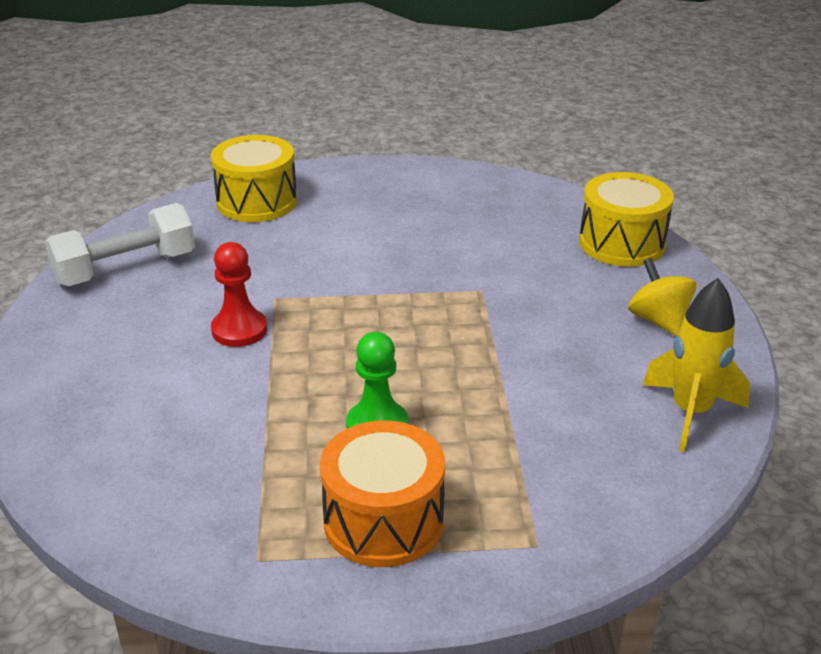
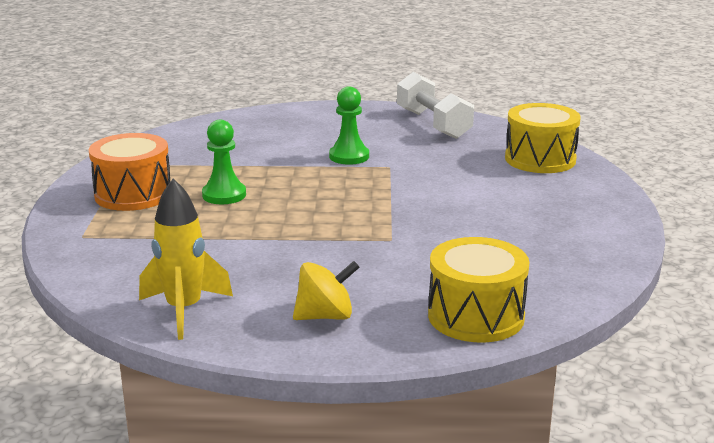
camera: 95 degrees right, 10 degrees down
(239, 330) = (349, 156): red pawn -> green pawn

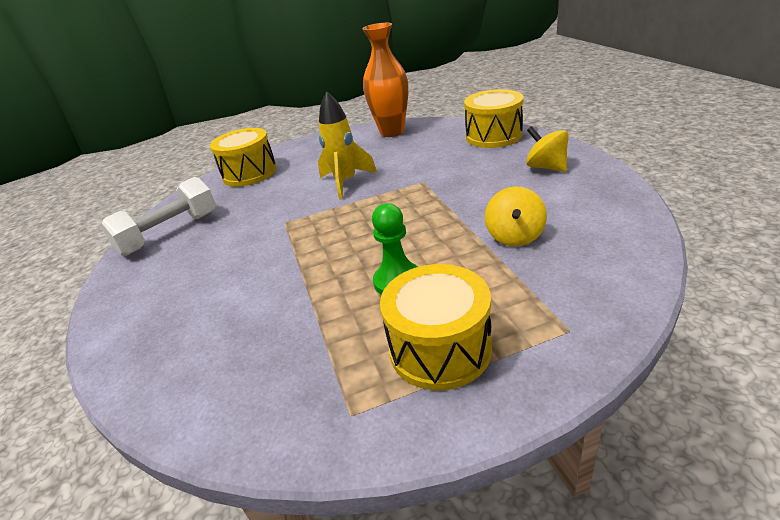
camera: 105 degrees left, 10 degrees up
(133, 194) = (440, 349): orange drum -> yellow drum
(184, 310) = (608, 211): yellow rocket -> yellow rocket (346, 182)
(214, 253) = (514, 236): none -> yellow spinning top
(349, 156) = (266, 248): green pawn -> none
(586, 252) = (392, 132): none -> orange vase

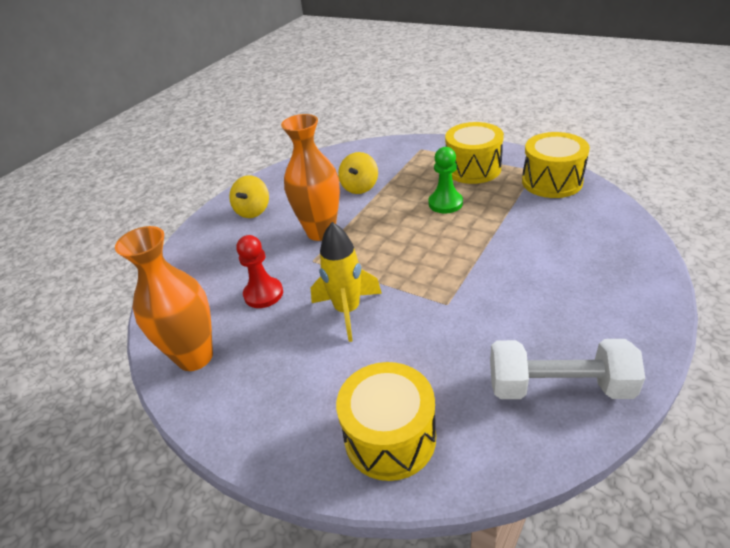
camera: 130 degrees left, 5 degrees up
(414, 157) = (263, 294): none -> red pawn
(458, 193) = (321, 232): none -> orange vase
(493, 136) = (192, 264): yellow drum -> yellow drum (552, 181)
(514, 236) = (360, 187): yellow spinning top -> yellow spinning top turned 135 degrees clockwise

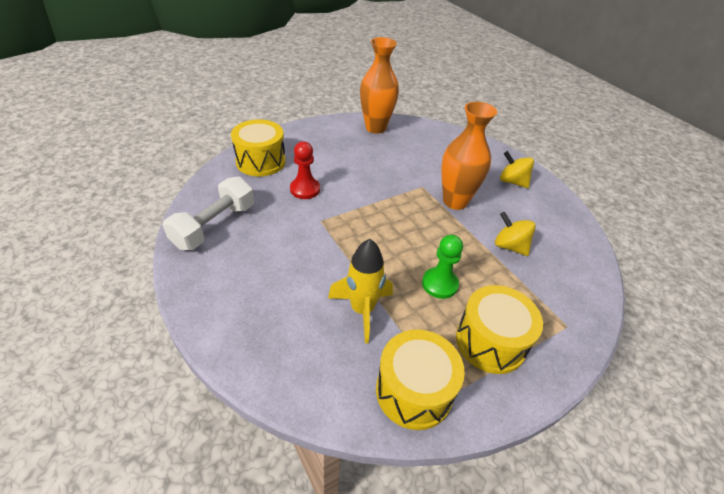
camera: 110 degrees right, 5 degrees up
(263, 294) = (405, 159): red pawn -> red pawn (305, 189)
(347, 311) = (357, 181): yellow rocket -> yellow rocket (362, 310)

